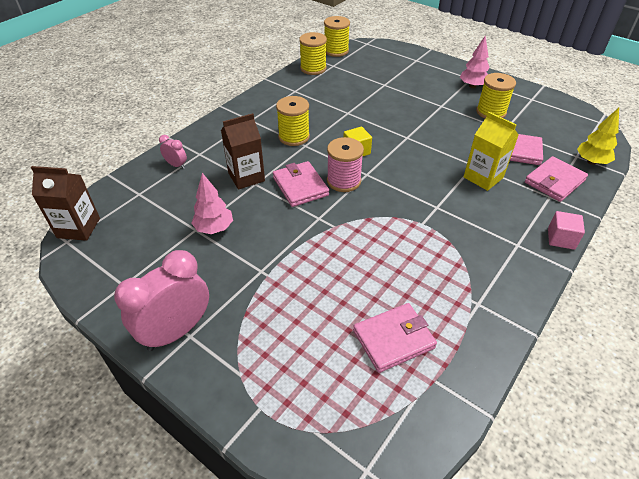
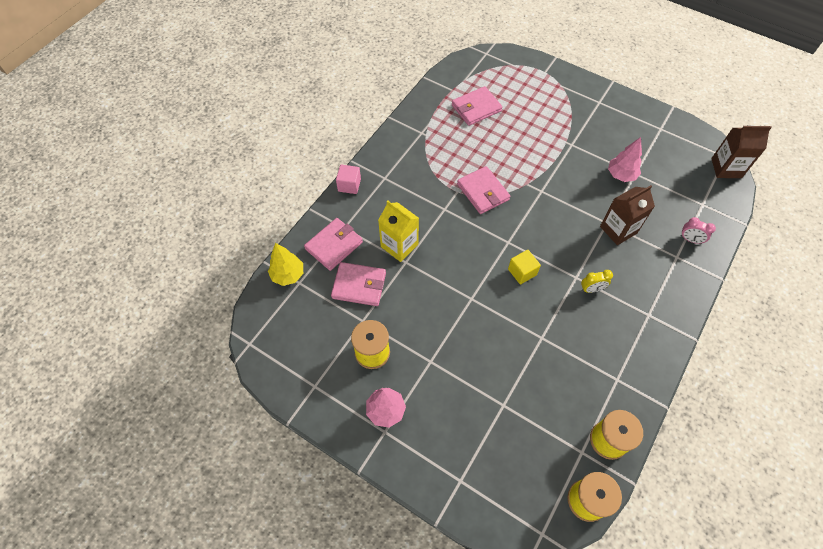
camera: 175 degrees right, 15 degrees up
(176, 331) = (609, 104): pink clock -> none
(294, 137) = (591, 289): yellow spool -> yellow clock
(300, 186) = (565, 222): pink wallet -> pink wallet (482, 192)
(343, 181) = (528, 231): pink spool -> none

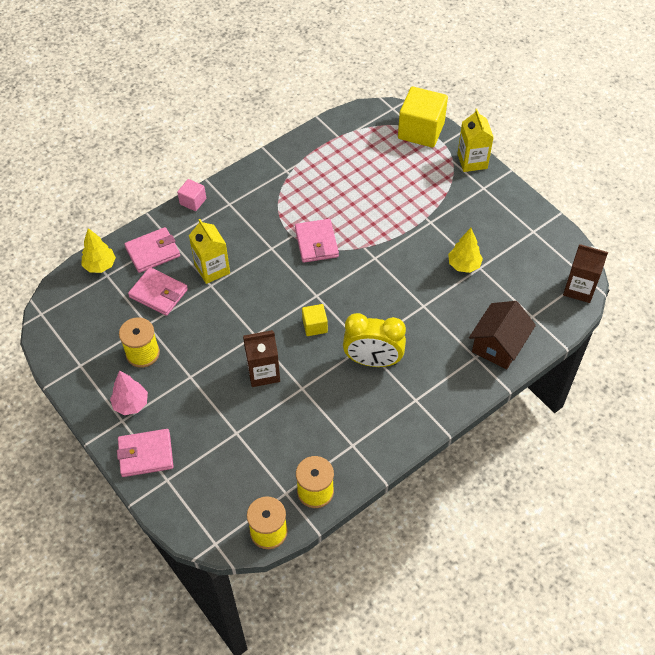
camera: 20 degrees right, 5 degrees down
(476, 108) = (352, 161): pink wallet -> pink wallet (146, 454)
(520, 66) = (421, 131): none -> yellow cube
(577, 81) = (472, 161): none -> yellow carton
(591, 289) = (373, 361): yellow clock -> yellow clock, size x2.17
(618, 230) = (430, 315): brown carton -> brown carton (263, 372)
(621, 175) = (464, 265): pink tree -> yellow tree
(690, 239) = (498, 345): pink clock -> brown house

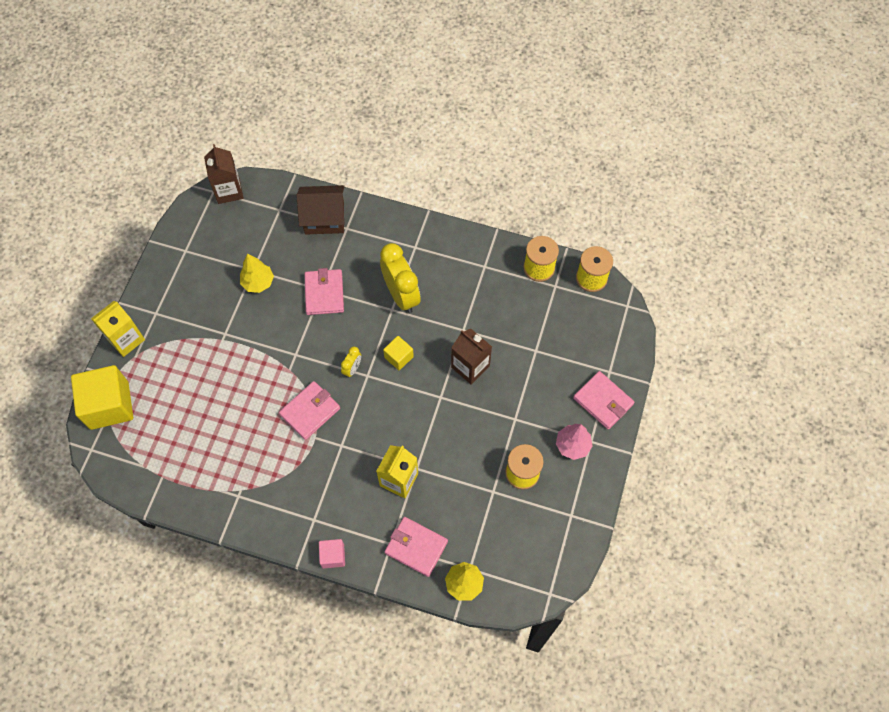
camera: 125 degrees left, 10 degrees up
(158, 293) = (456, 506): pink wallet -> pink wallet (324, 293)
(330, 288) = (352, 369): none -> yellow clock

